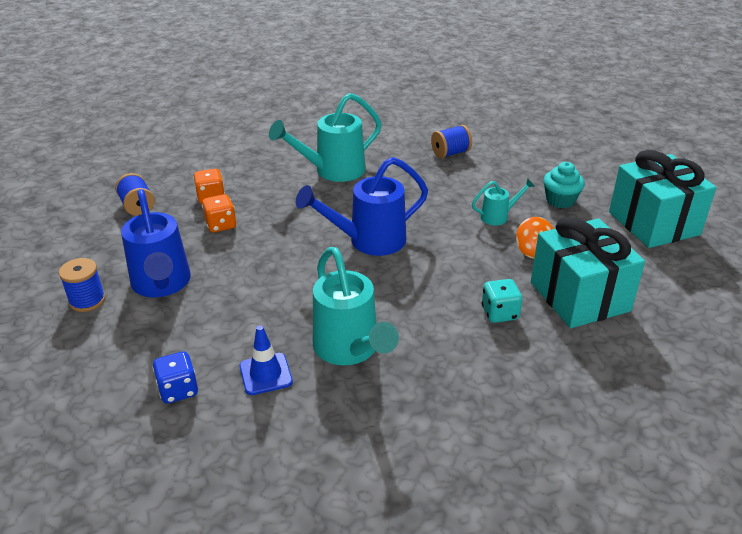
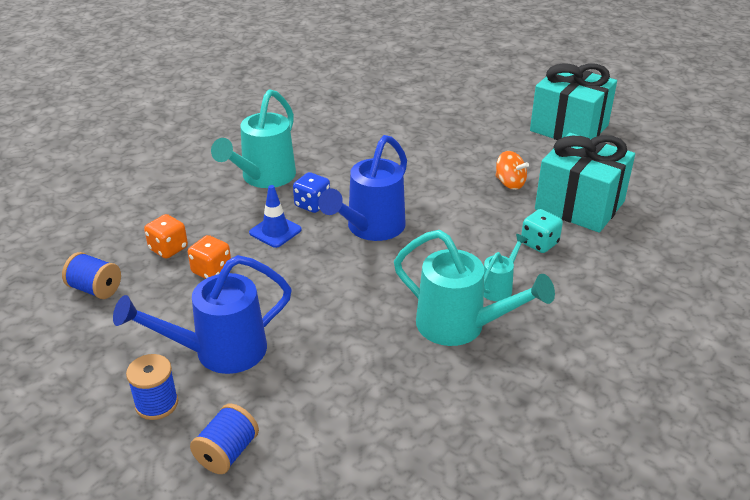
camera: 35 degrees left, 0 degrees up
(162, 284) = (219, 352): blue watering can -> blue watering can turned 120 degrees clockwise
(178, 390) = (354, 436): blue dice -> blue dice (312, 204)
(265, 374) = (415, 382): blue traffic cone -> blue traffic cone (275, 231)
(450, 153) = (353, 124): blue spool -> blue spool (227, 452)
(498, 216) = (453, 165): turquoise watering can -> turquoise watering can (499, 287)
(560, 200) = (485, 134): turquoise cupcake -> none

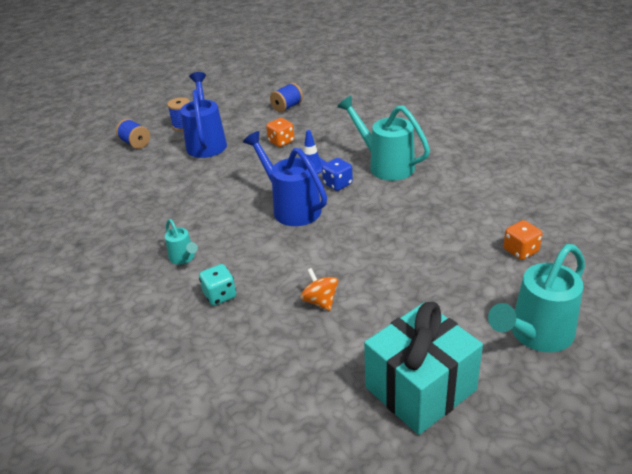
camera: 110 degrees right, 0 degrees up
(168, 249) = (313, 128): orange dice -> orange dice (520, 251)
(460, 326) = (159, 231): turquoise watering can -> turquoise watering can (536, 335)
(510, 183) = (320, 301): orange spinning top -> orange spinning top turned 90 degrees clockwise
(579, 205) = (259, 342): turquoise gift -> none

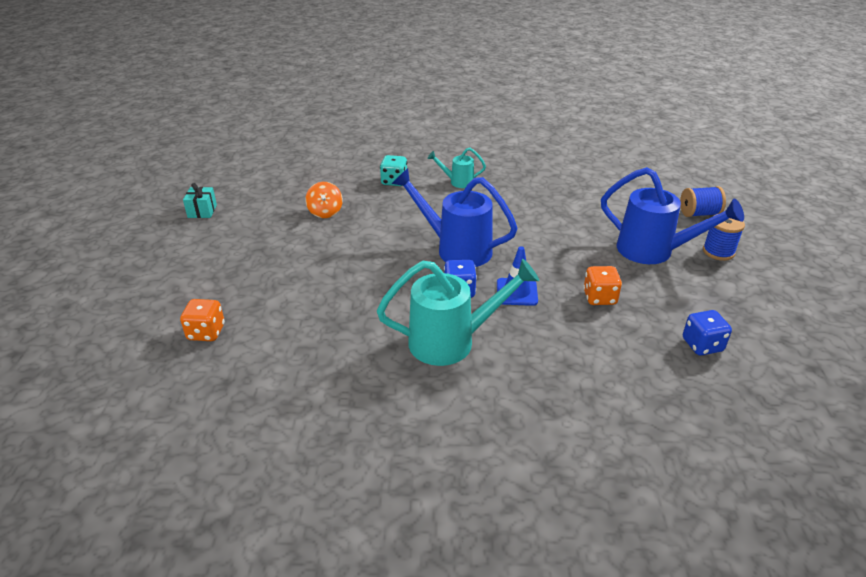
camera: 125 degrees right, 0 degrees up
(287, 107) = (702, 345): blue spool -> blue dice
(292, 208) = (456, 249): blue watering can -> blue watering can turned 150 degrees counterclockwise
(320, 301) = (325, 212): orange spinning top -> orange spinning top turned 75 degrees clockwise
(420, 388) = (202, 211): turquoise gift -> turquoise gift, size x0.41
(536, 335) = (144, 275): turquoise watering can -> none

